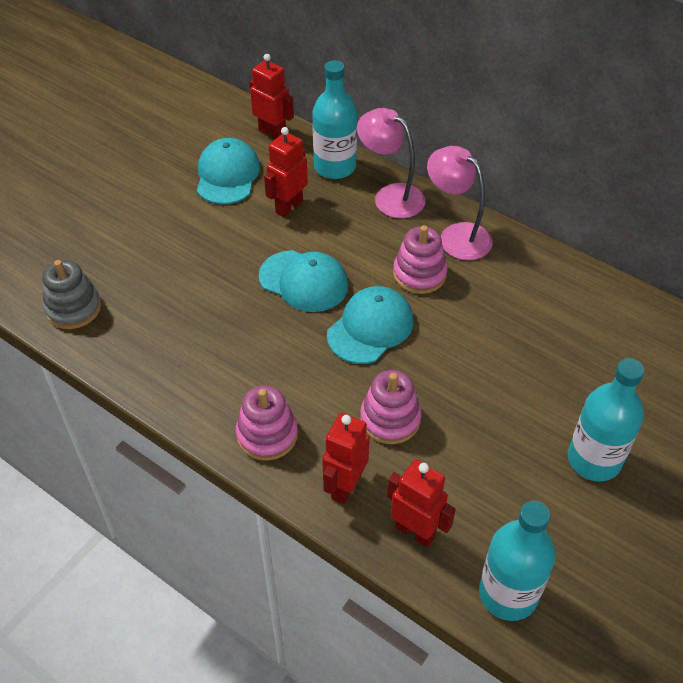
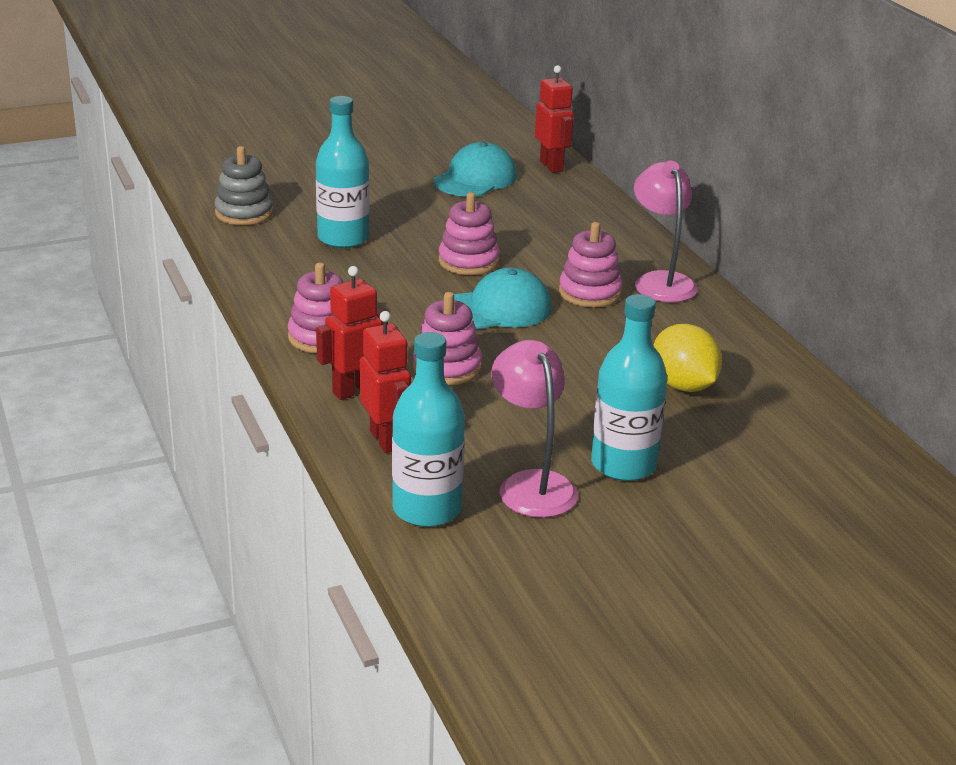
camera: 30 degrees right, 20 degrees down
(288, 206) = (511, 214): red robot -> none
(303, 281) = (468, 261): turquoise cap -> pink stacking toy
(335, 167) = (588, 203): turquoise bottle -> turquoise bottle (343, 238)
(390, 196) = (622, 237): pink lamp -> pink lamp (531, 484)
(562, 348) = (683, 385): none -> yellow lemon

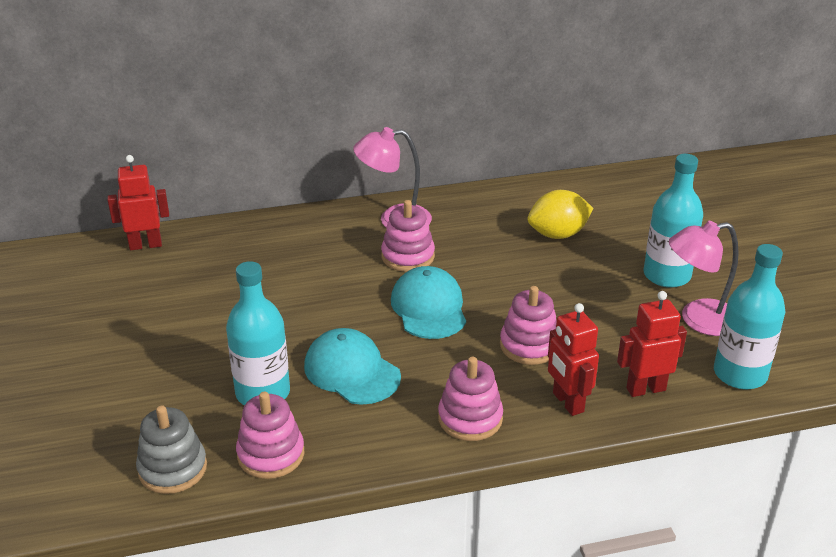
camera: 80 degrees left, 5 degrees up
(468, 261) = (335, 315): pink stacking toy -> pink stacking toy (271, 454)
(475, 179) = (154, 293): turquoise cap -> turquoise cap (352, 371)

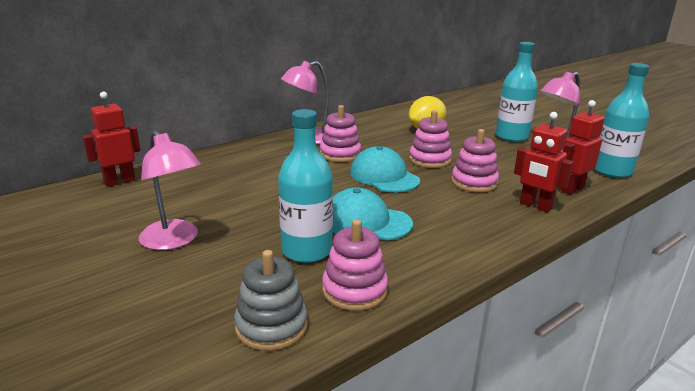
camera: 25 degrees left, 10 degrees down
(151, 344) = (174, 241): none -> pink lamp
(470, 418) = (483, 229): pink stacking toy -> pink stacking toy (429, 160)

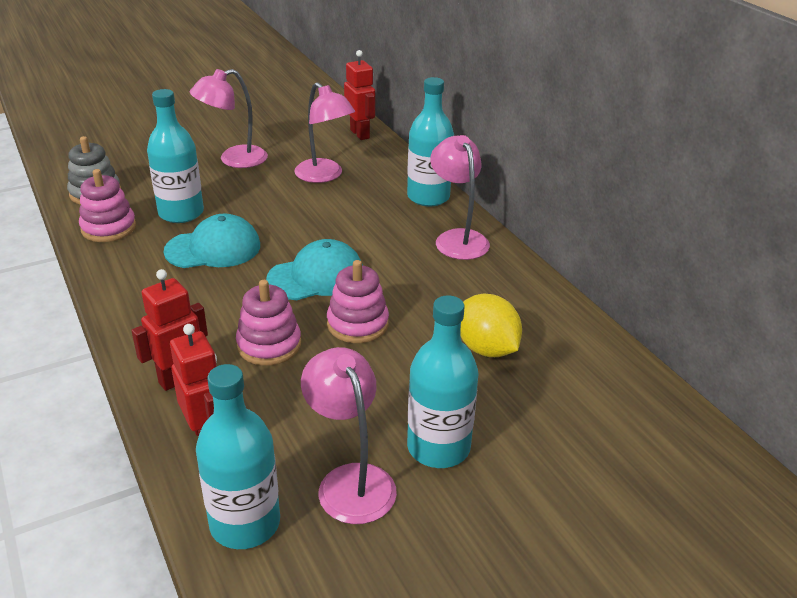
camera: 100 degrees right, 10 degrees up
(215, 189) = (324, 176): none -> pink lamp
(252, 149) = (428, 197): none -> turquoise bottle
(340, 154) = (397, 254): pink stacking toy -> none
(366, 221) = (213, 248): turquoise cap -> turquoise cap turned 45 degrees clockwise

